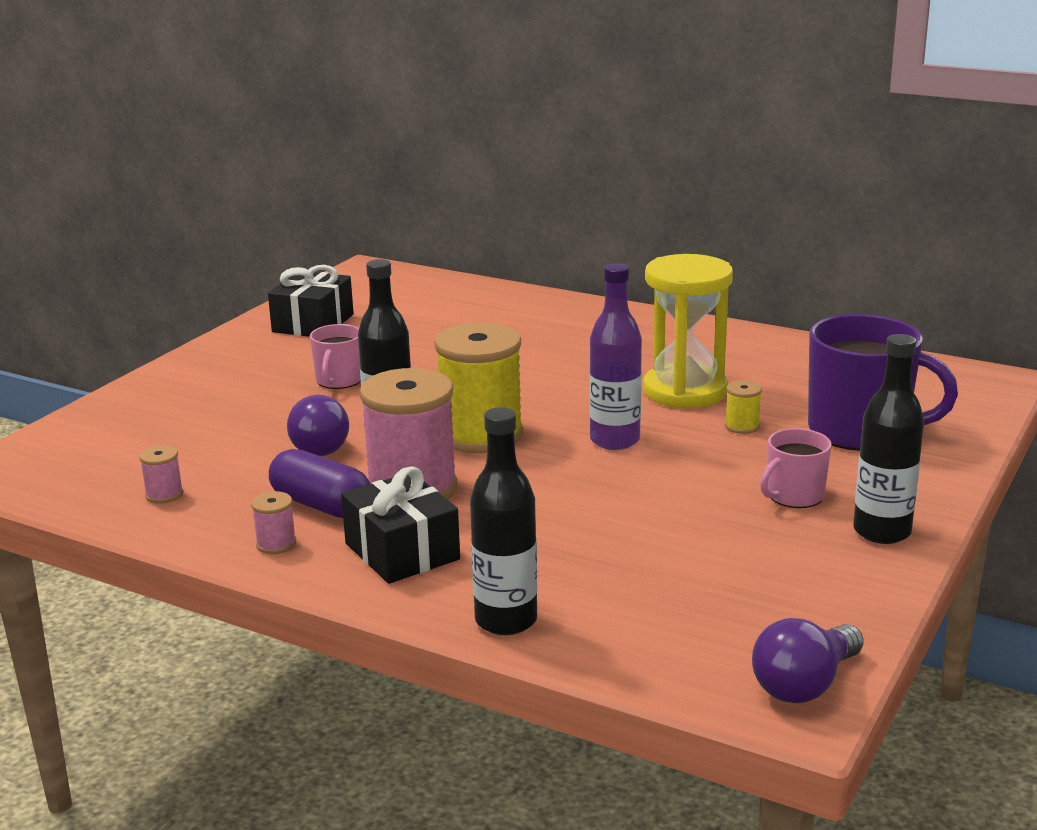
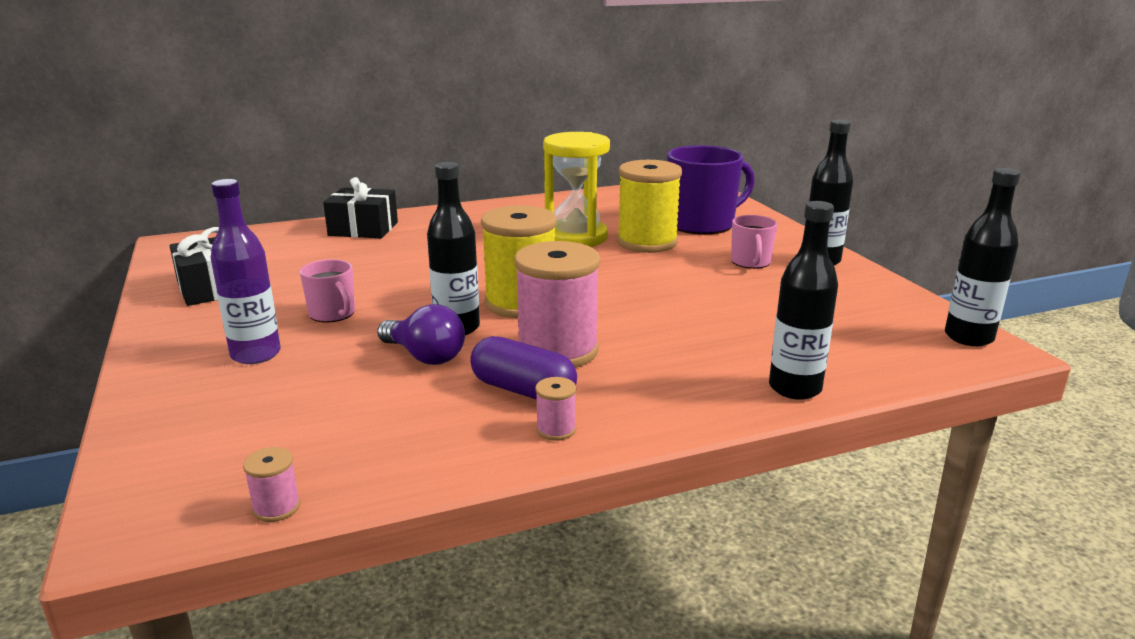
camera: 50 degrees left, 0 degrees up
(164, 495) = (378, 449): pink spool -> pink spool (276, 507)
(321, 505) = (523, 390): purple capsule -> purple capsule turned 45 degrees clockwise
(402, 551) = (645, 387): black gift -> black gift (363, 229)
(614, 440) = (603, 274): purple bottle -> purple bottle (256, 354)
(742, 426) = (647, 242): yellow spool -> yellow spool, size x2.42
(804, 684) = (968, 337): purple light bulb -> black bottle

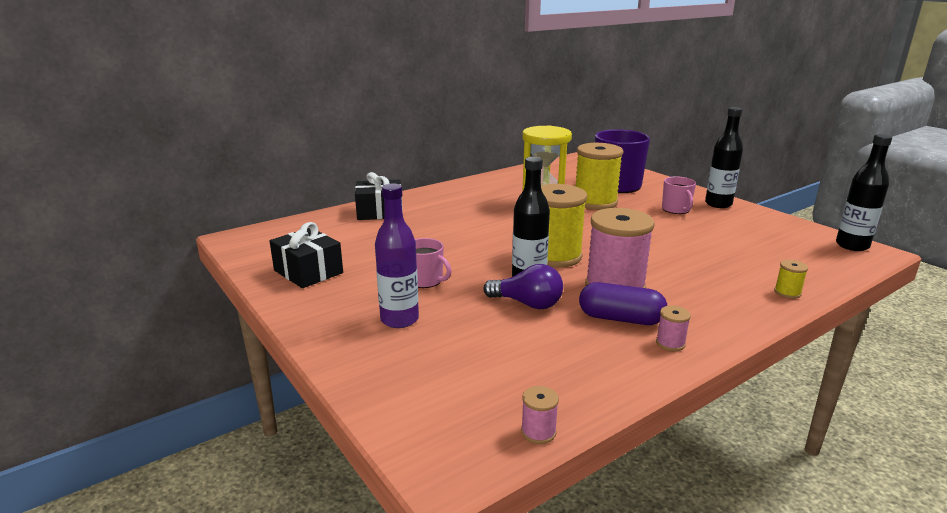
camera: 15 degrees left, 0 degrees up
(795, 388) = (787, 293): black bottle -> yellow spool

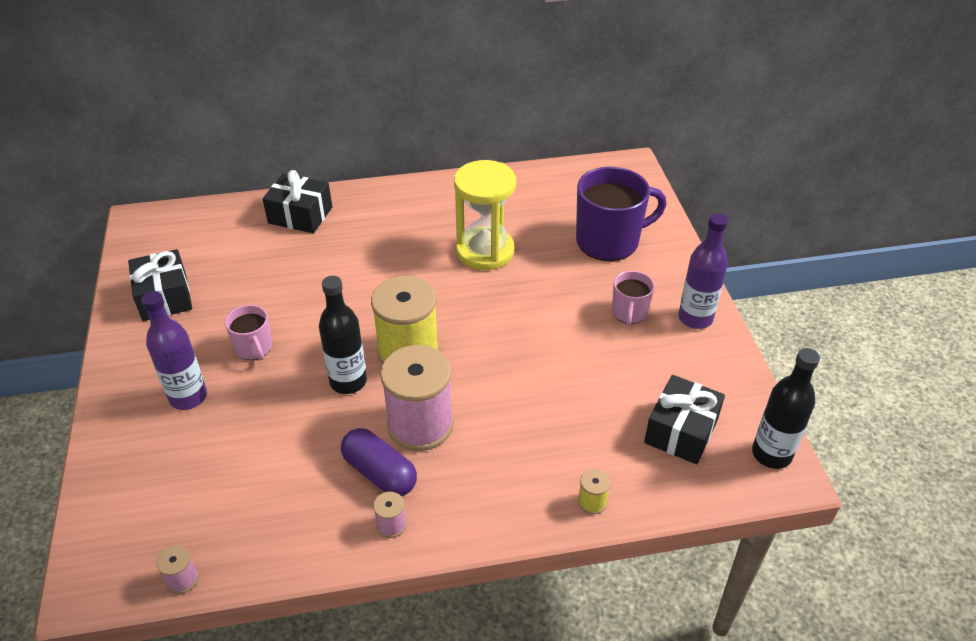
camera: 25 degrees right, 20 degrees up
(527, 304) = (315, 417): purple light bulb -> none
(595, 202) = (546, 267): yellow spool -> none
(718, 204) = (695, 318): black bottle -> purple bottle
(787, 249) = (681, 431): none -> black gift

